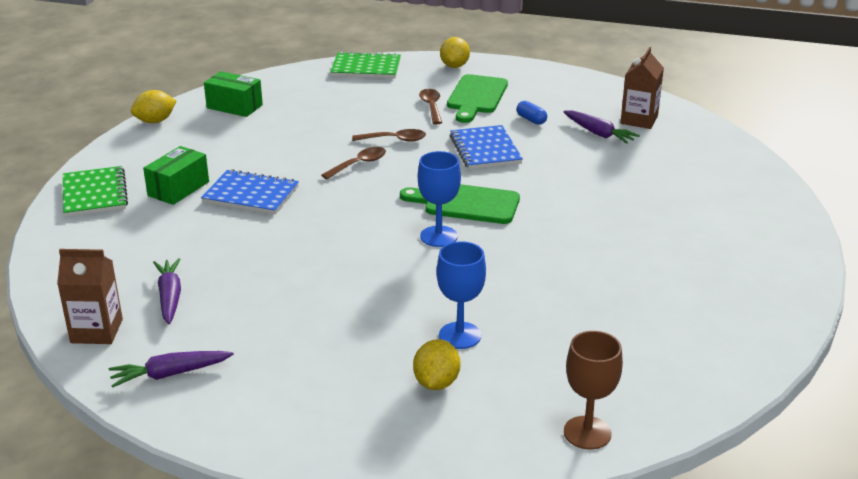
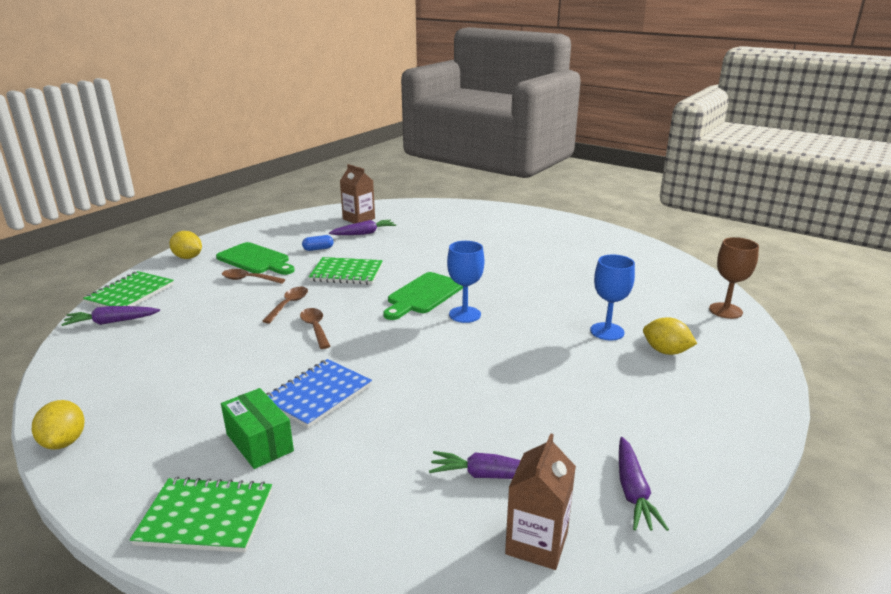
camera: 70 degrees left, 5 degrees down
(234, 106) = (107, 378): green box -> none
(315, 78) = (112, 322): none -> purple carrot
(485, 150) = (346, 273): blue notebook -> green notebook

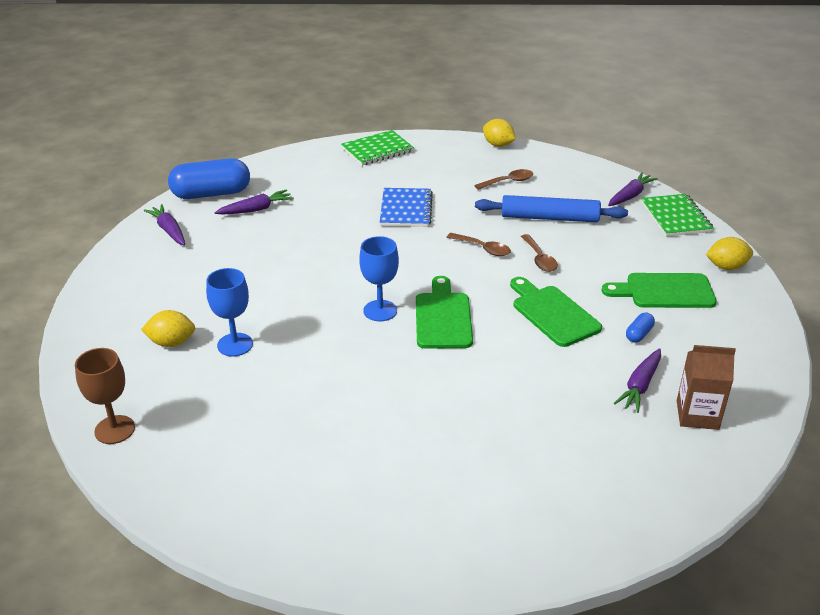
camera: 145 degrees right, 10 degrees up
(214, 331) = (549, 218): none -> blue rolling pin
(248, 279) = (621, 268): brown spoon -> brown spoon (508, 181)
(259, 442) = (400, 178): green box -> none
(346, 273) = (552, 313): green notebook -> green cutting board
(536, 543) = (211, 194): brown carton -> blue capsule

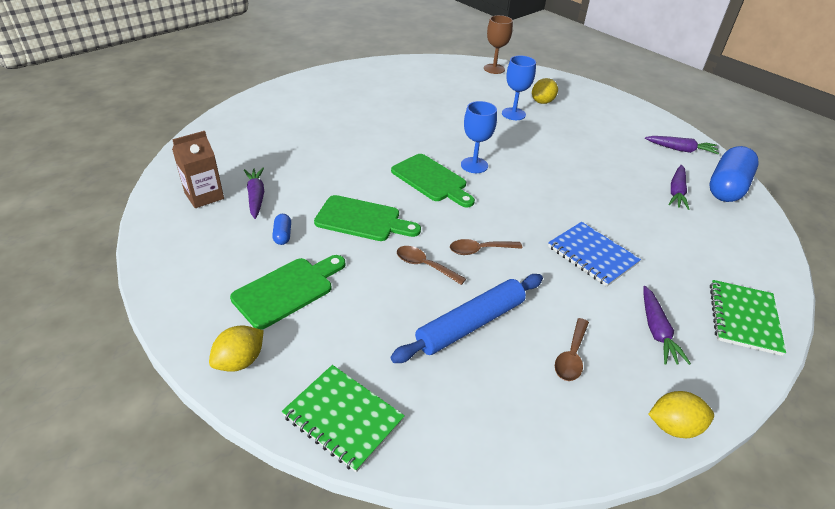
camera: 135 degrees right, 5 degrees up
(630, 195) = (426, 427): purple carrot -> purple carrot (657, 331)

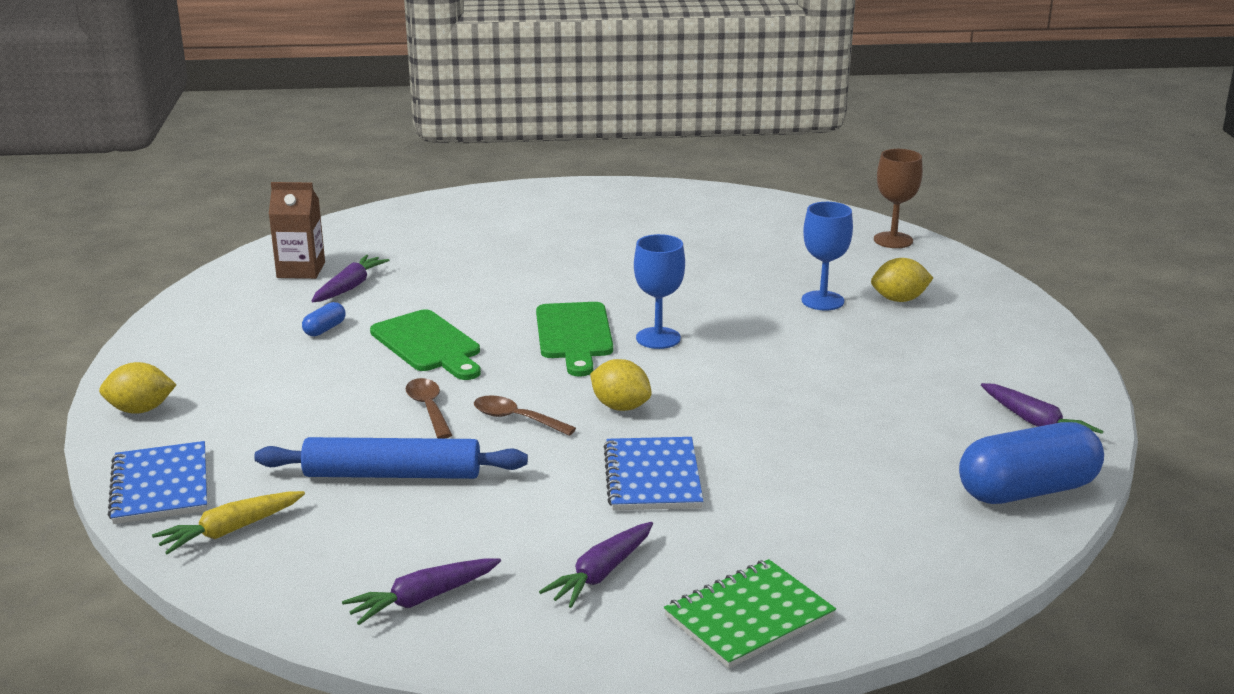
camera: 40 degrees right, 15 degrees down
(287, 290) = (260, 375): green cutting board -> none
(343, 418) = (160, 486): green notebook -> blue notebook
(438, 426) = (230, 531): none -> yellow carrot
(571, 356) = (454, 546): brown spoon -> none
(673, 426) = (463, 649): yellow lemon -> yellow lemon (620, 407)
(676, 192) = (921, 465): purple carrot -> purple carrot (422, 599)

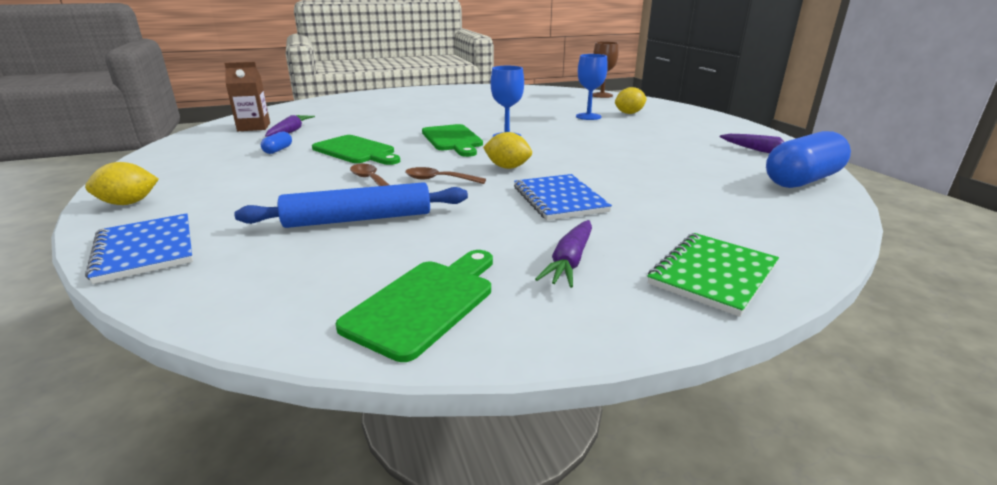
camera: 15 degrees left, 0 degrees up
(230, 531) = (218, 274): yellow carrot -> none
(422, 599) = (425, 303): purple carrot -> green cutting board

